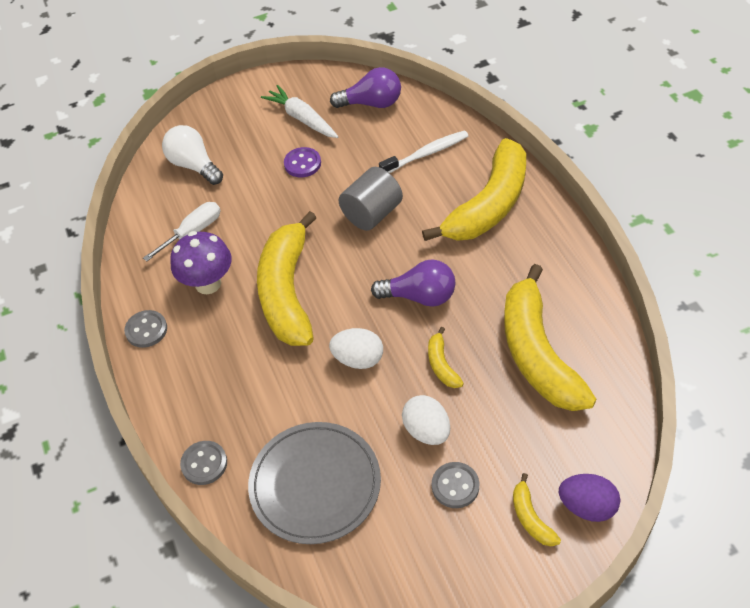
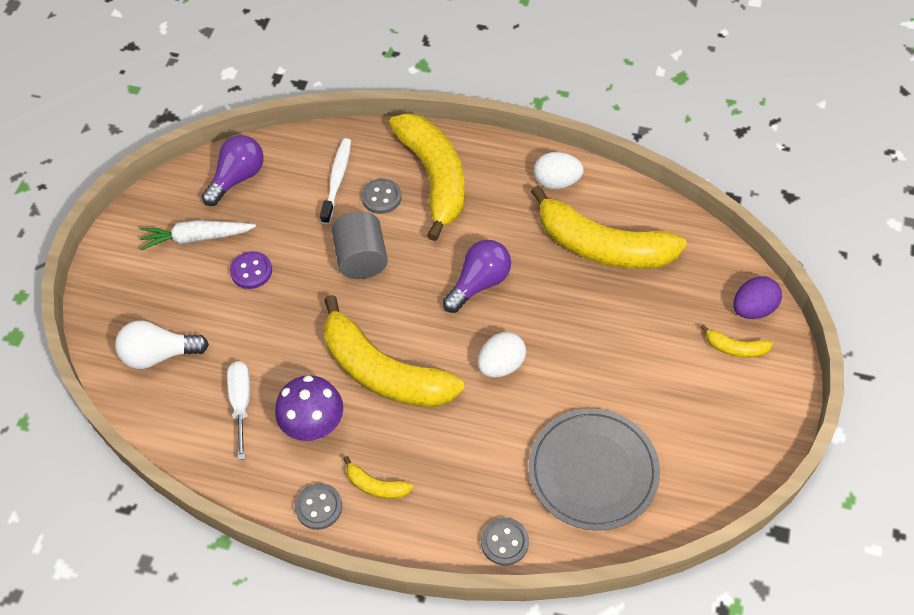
camera: 55 degrees left, 5 degrees up
(427, 431) = (609, 363): white egg -> white egg (556, 182)
(442, 364) = (557, 313): yellow banana -> yellow banana (376, 486)
(455, 486) = (671, 377): grey button -> grey button (381, 197)

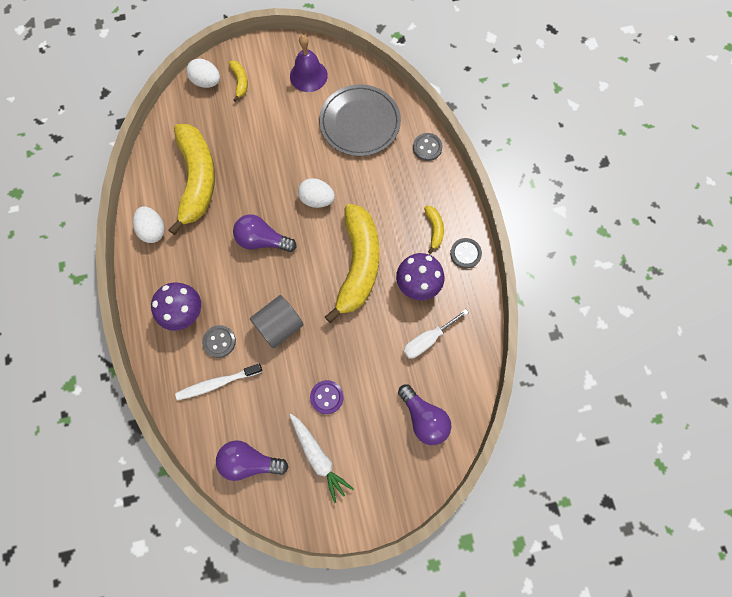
camera: 120 degrees left, 15 degrees up
(159, 354) = (424, 418): white light bulb -> purple light bulb
(434, 178) = (185, 314): yellow banana -> purple mushroom
(707, 439) = (308, 75): none -> purple bell
(753, 309) = (206, 82): purple egg -> white egg

